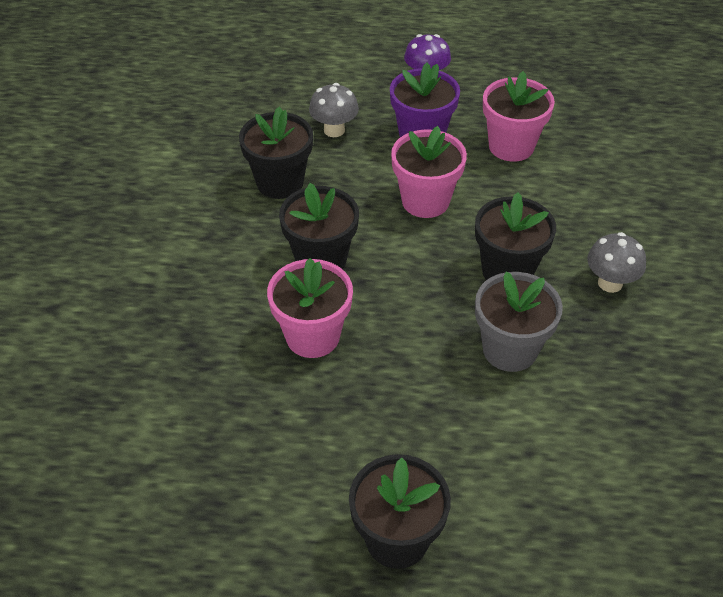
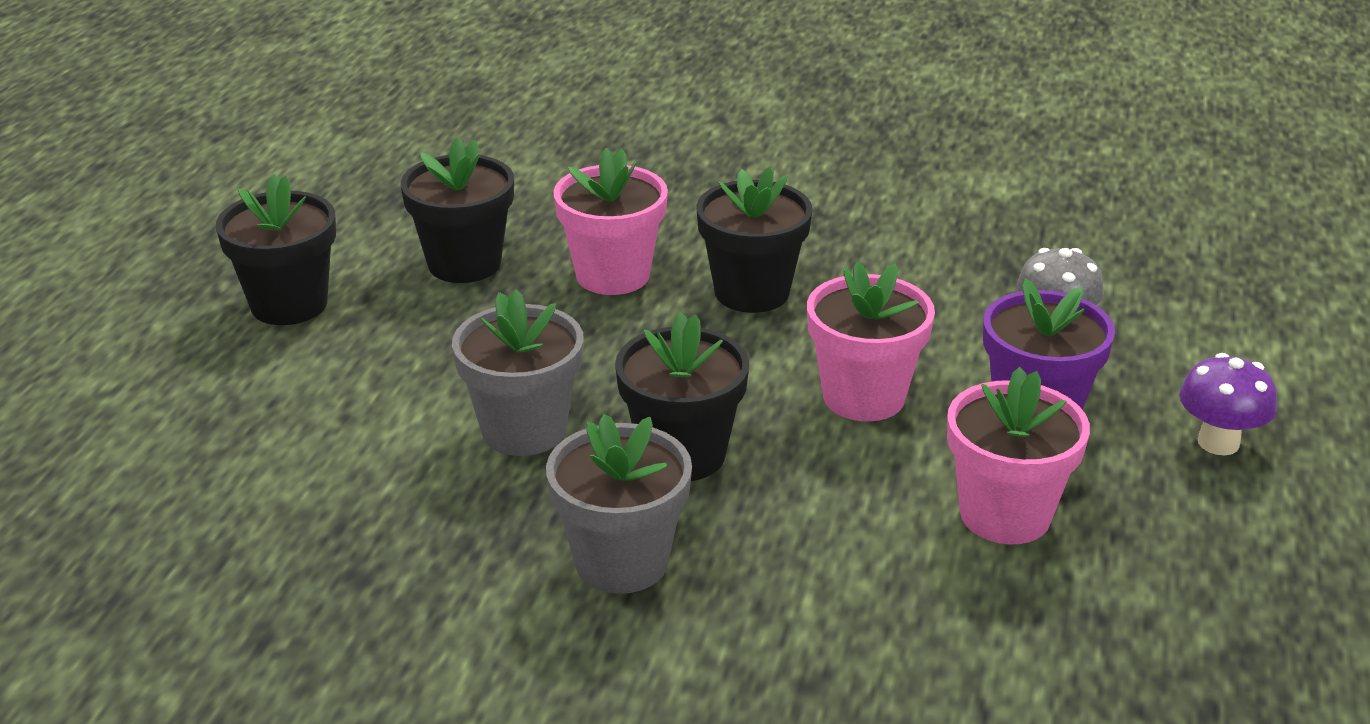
camera: 100 degrees right, 15 degrees down
(280, 182) = (925, 271): black flower pot -> black flower pot (464, 264)
(610, 283) = (621, 562): grey mushroom -> grey flower pot

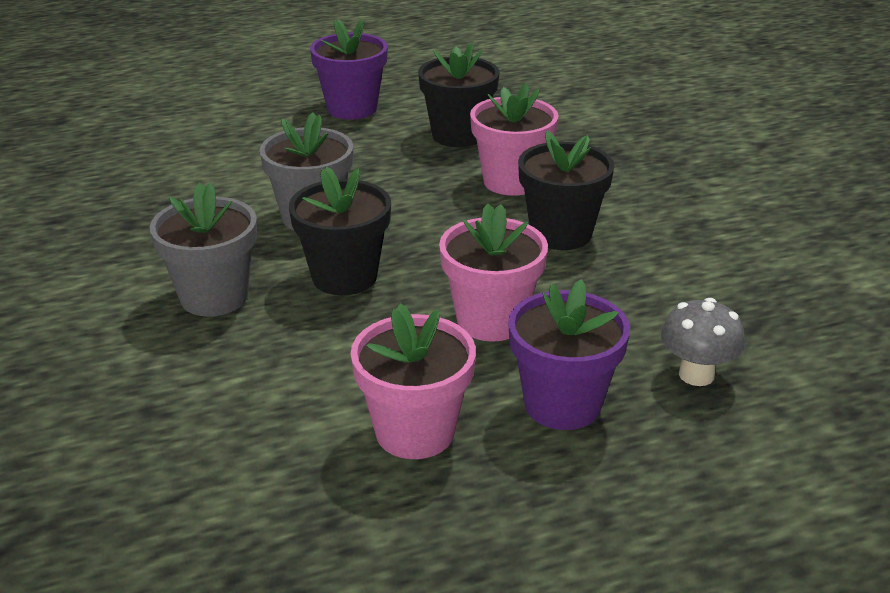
camera: 55 degrees right, 0 degrees up
(289, 304) = (352, 108): black flower pot -> purple flower pot
(1218, 443) = (640, 517): purple mushroom -> none

